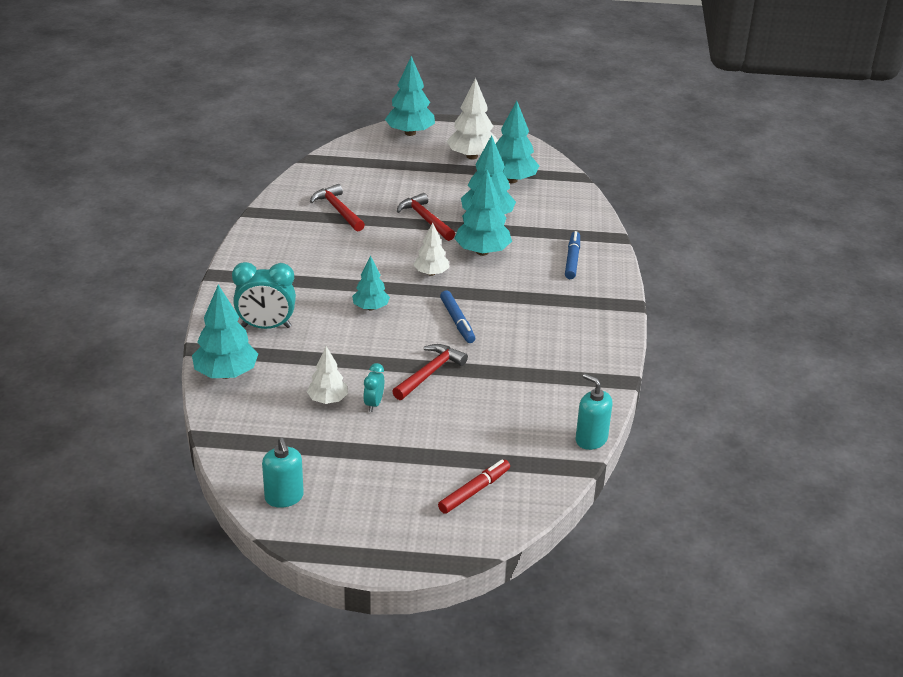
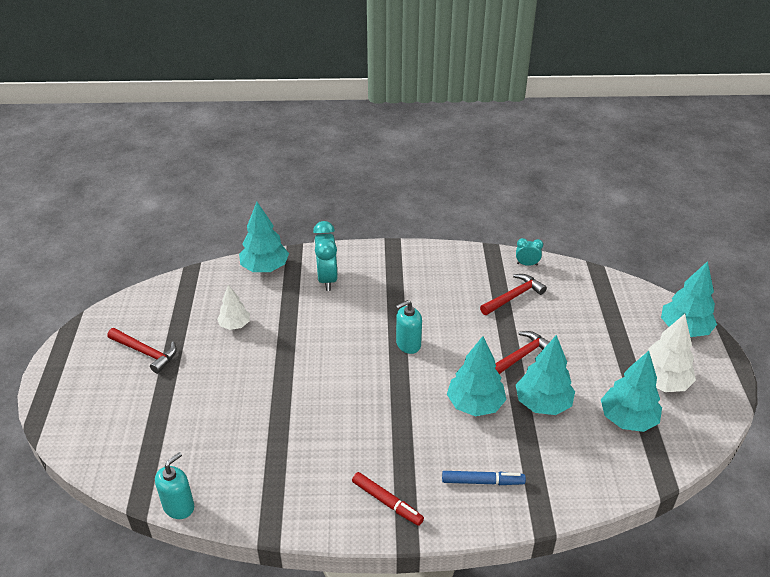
camera: 85 degrees right, 5 degrees up
(284, 497) = (123, 317): turquoise soap dispenser -> turquoise soap dispenser (408, 344)
(370, 307) = (364, 335): turquoise tree -> none
(374, 404) = (230, 352): turquoise clock -> turquoise clock (527, 264)
(430, 373) = (273, 382): red hammer -> red hammer (145, 352)
(431, 273) = (427, 369): white tree -> none
(457, 321) = (352, 395): blue marker -> none
(474, 491) = (117, 424): red marker -> red marker (387, 502)

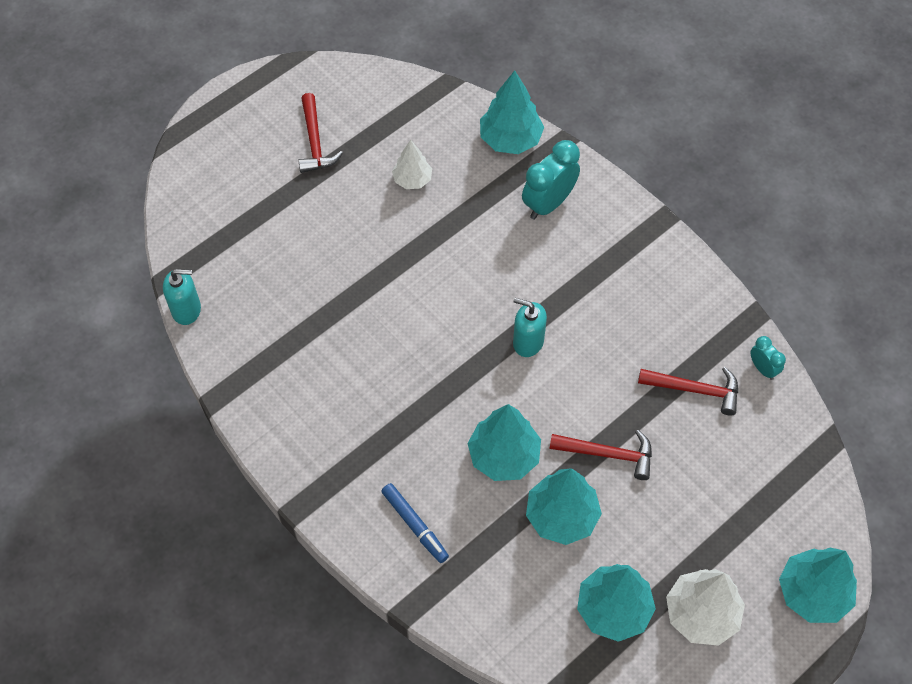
camera: 50 degrees right, 20 degrees up
(387, 502) = (324, 462): red marker -> none

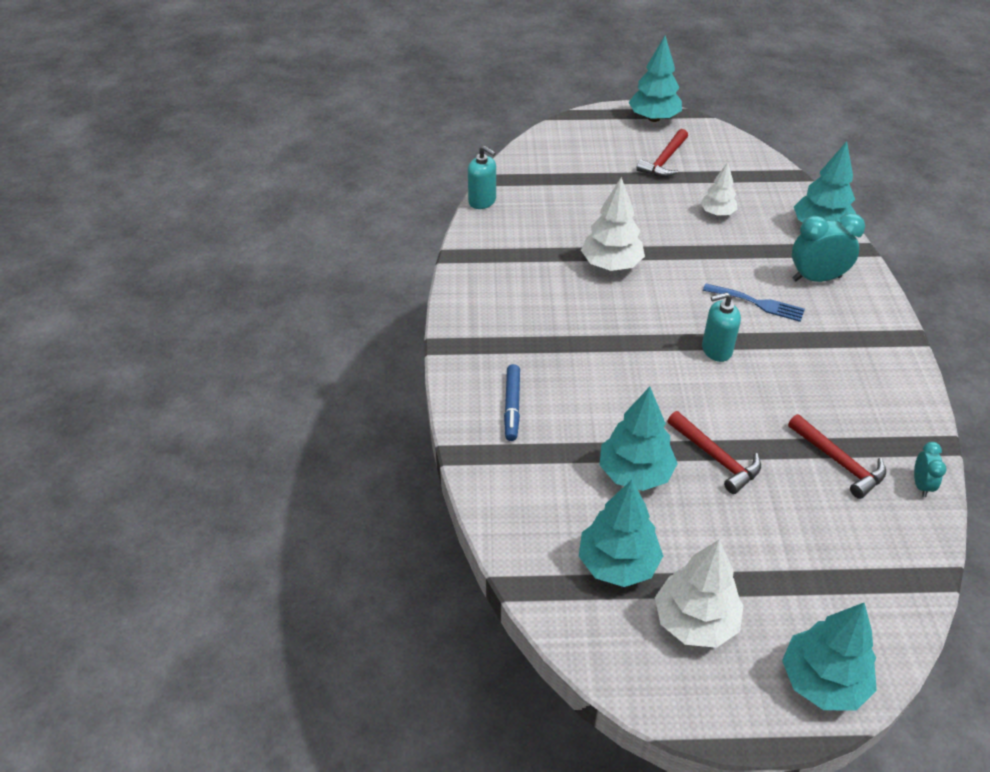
camera: 40 degrees right, 15 degrees down
(369, 307) = (611, 264): none -> white tree
(504, 456) = (625, 407): turquoise tree -> turquoise tree (654, 118)
(523, 266) = (758, 303): none -> blue fork
(528, 342) = (716, 350): turquoise soap dispenser -> turquoise soap dispenser turned 75 degrees counterclockwise

